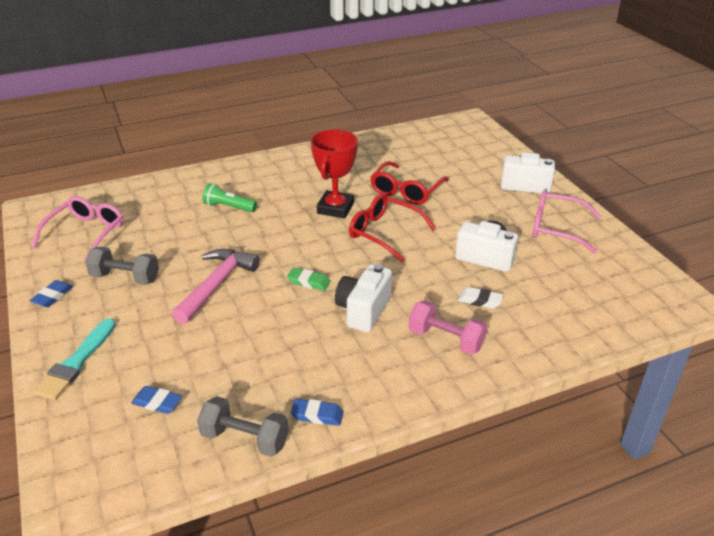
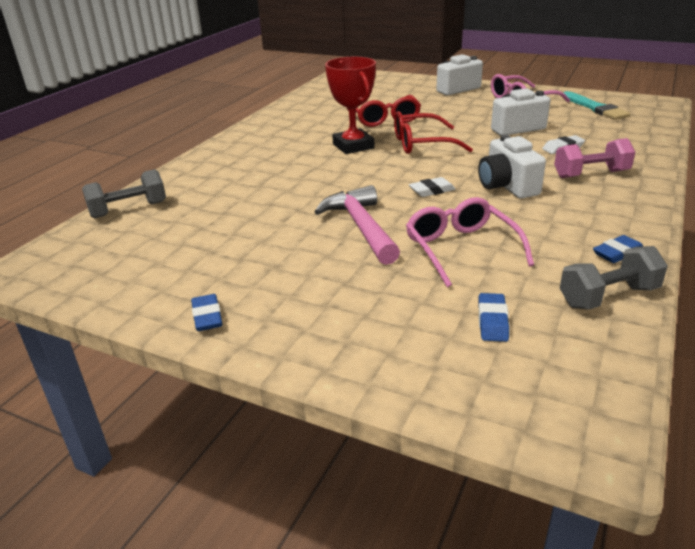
camera: 40 degrees left, 5 degrees down
(76, 362) = (351, 344): turquoise brush -> turquoise brush (595, 108)
(86, 233) = (138, 257): pink glasses -> pink glasses (461, 249)
(125, 278) = (260, 265): grey dumbbell -> grey dumbbell (129, 210)
(157, 403) = (492, 321): blue eraser -> blue eraser turned 60 degrees counterclockwise
(228, 207) = (257, 180): green flashlight -> none
(308, 282) = (432, 191): green eraser -> white eraser

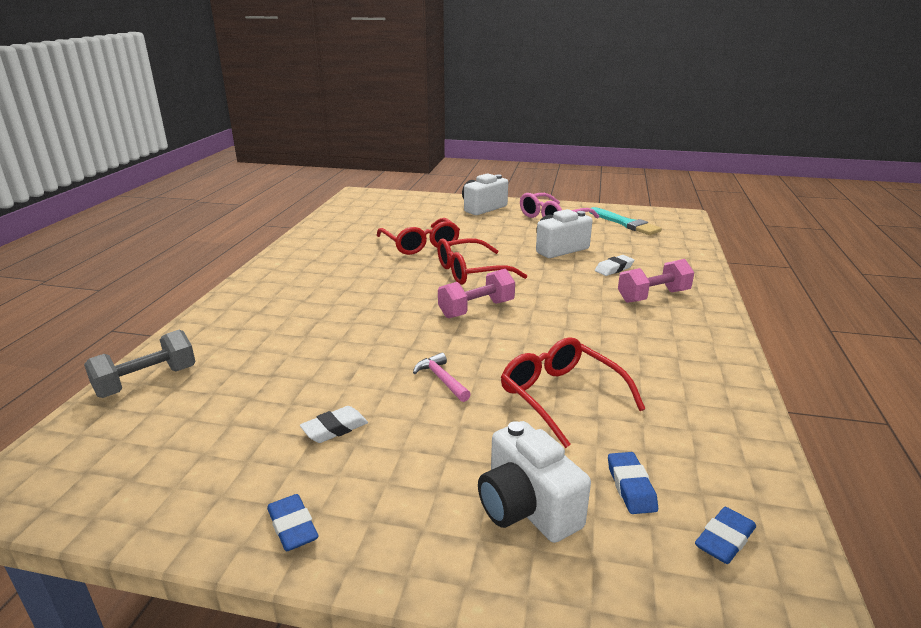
camera: 15 degrees left, 5 degrees down
(353, 146) = (398, 279): red trophy -> none
(361, 227) = (441, 379): pink hammer -> pink hammer, size x0.51
(414, 175) = (476, 309): none -> pink dumbbell
(432, 191) = (502, 327): white eraser -> white eraser (335, 429)
(461, 249) = (561, 397): pink glasses -> red glasses
(507, 186) = (578, 316): white camera -> white camera (527, 507)
(608, 297) = (733, 439): grey dumbbell -> none
(617, 253) = (718, 386): blue eraser -> blue eraser (724, 540)

